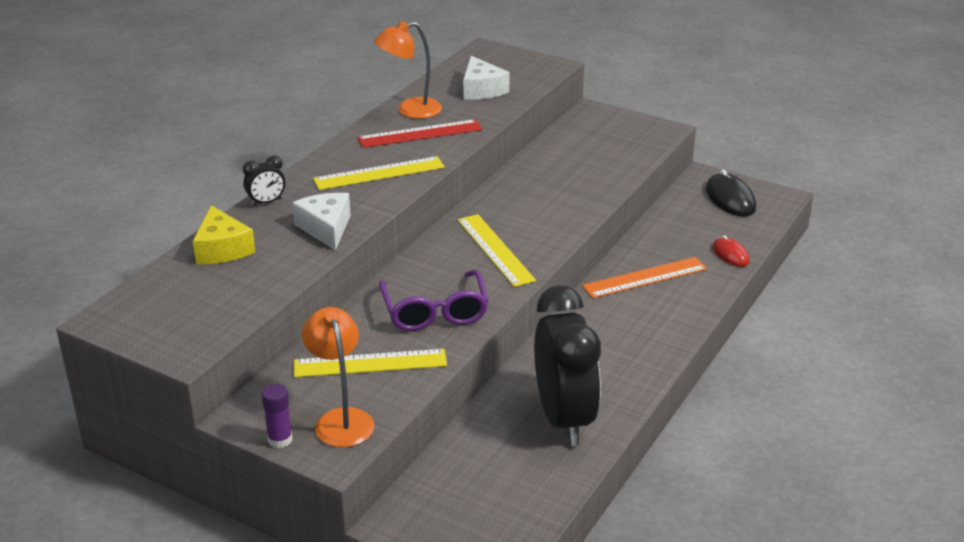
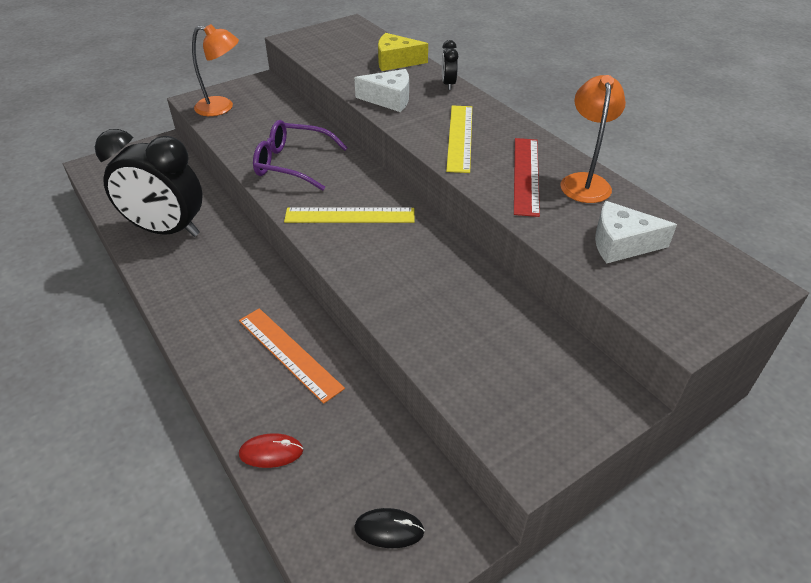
camera: 115 degrees right, 10 degrees up
(280, 440) = (228, 88): purple glue stick -> none
(370, 363) = (262, 127): yellow ruler -> none
(645, 277) = (289, 353): orange ruler -> orange ruler turned 45 degrees counterclockwise
(730, 199) = (389, 529): black mouse -> black mouse, size x0.63

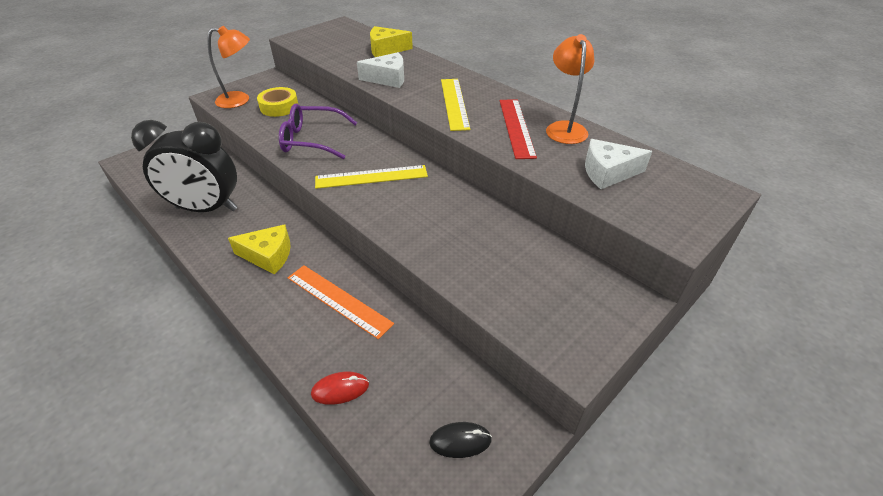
camera: 10 degrees left, 0 degrees up
(223, 292) = (268, 256): none -> yellow cheese
(264, 120) = (279, 107): none -> yellow tape
(448, 84) = (434, 63): black clock -> none

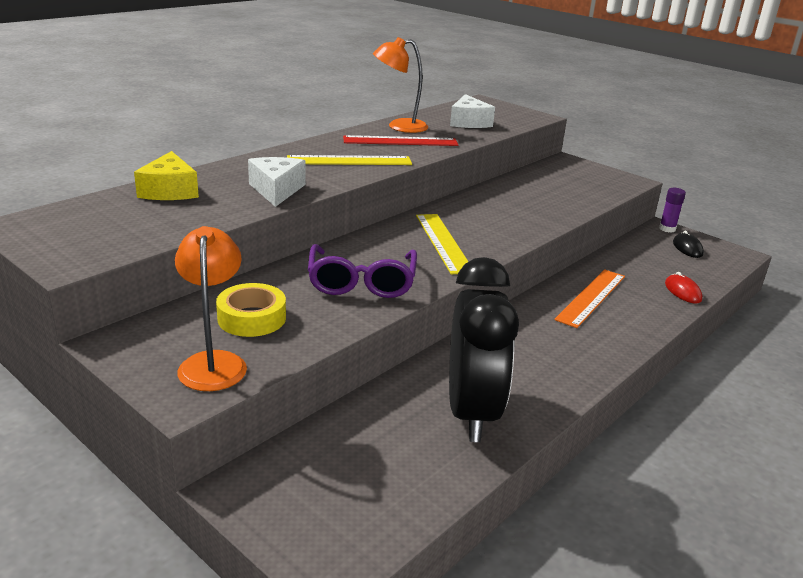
camera: 95 degrees left, 15 degrees down
(268, 256) = (548, 345): yellow cheese -> none
(524, 435) = (667, 229): none -> purple glue stick

